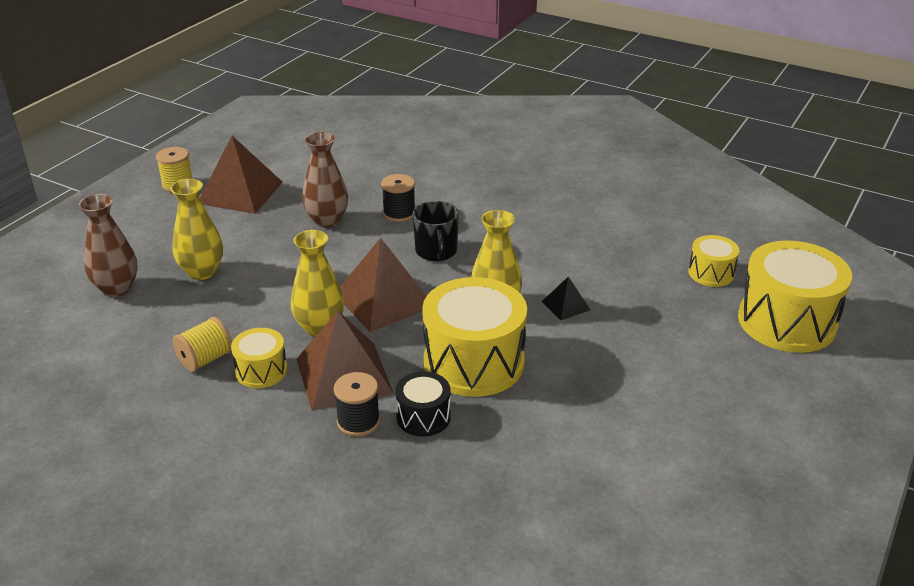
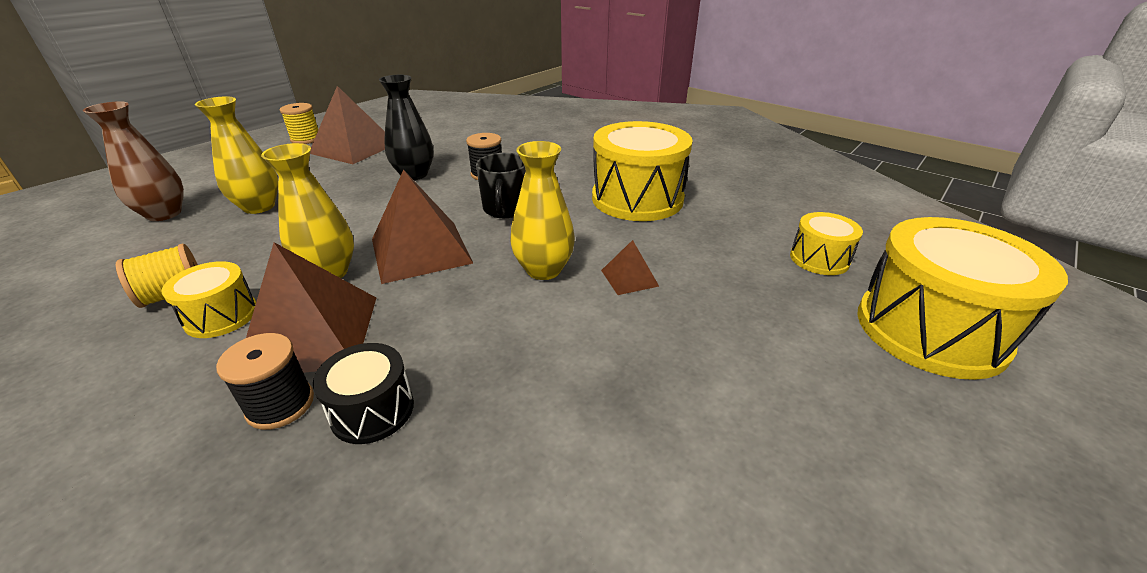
camera: 10 degrees right, 0 degrees up
(327, 221) = (414, 174): brown vase -> black vase
(474, 362) = (484, 337): yellow drum -> yellow drum (637, 198)
(565, 305) = (629, 278): black pyramid -> brown pyramid

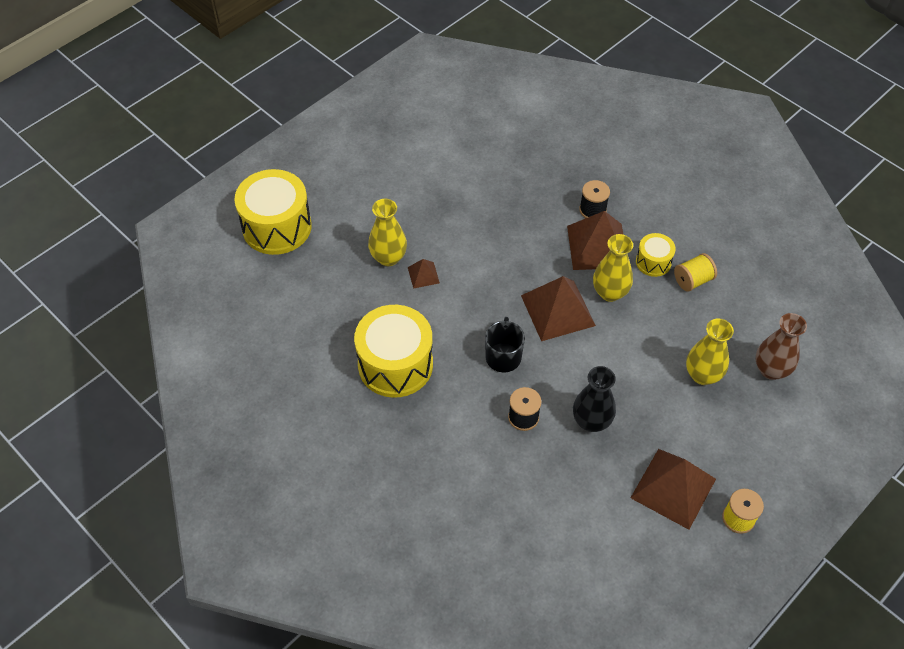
camera: 175 degrees left, 20 degrees up
(372, 410) = (551, 205): black drum -> none
(544, 270) = (475, 286): yellow vase -> yellow vase (388, 257)
(819, 259) = (297, 283): yellow drum -> none

